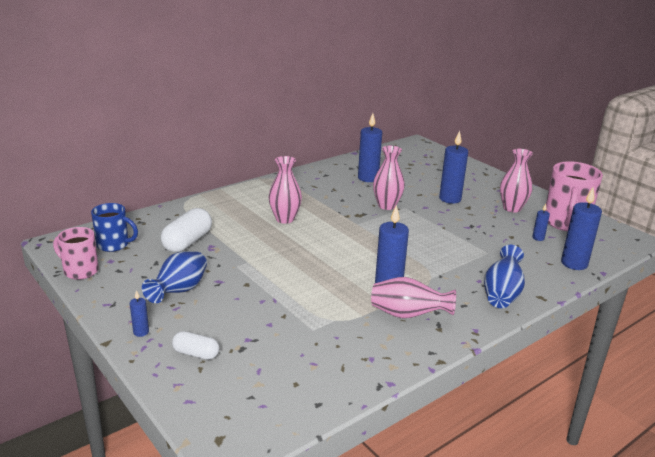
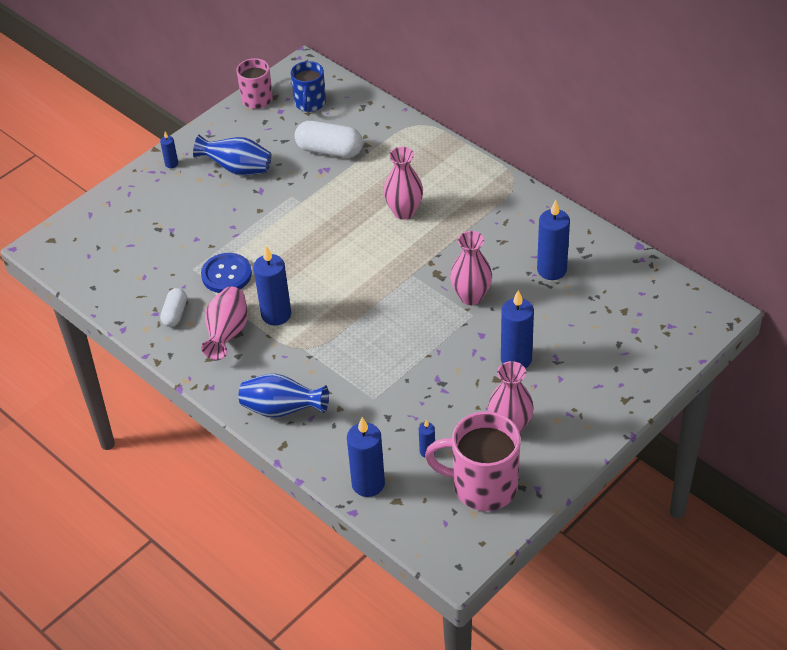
camera: 85 degrees right, 20 degrees up
(196, 354) = (147, 203): white capsule -> white capsule (175, 314)
(328, 309) = (226, 274): none -> blue button

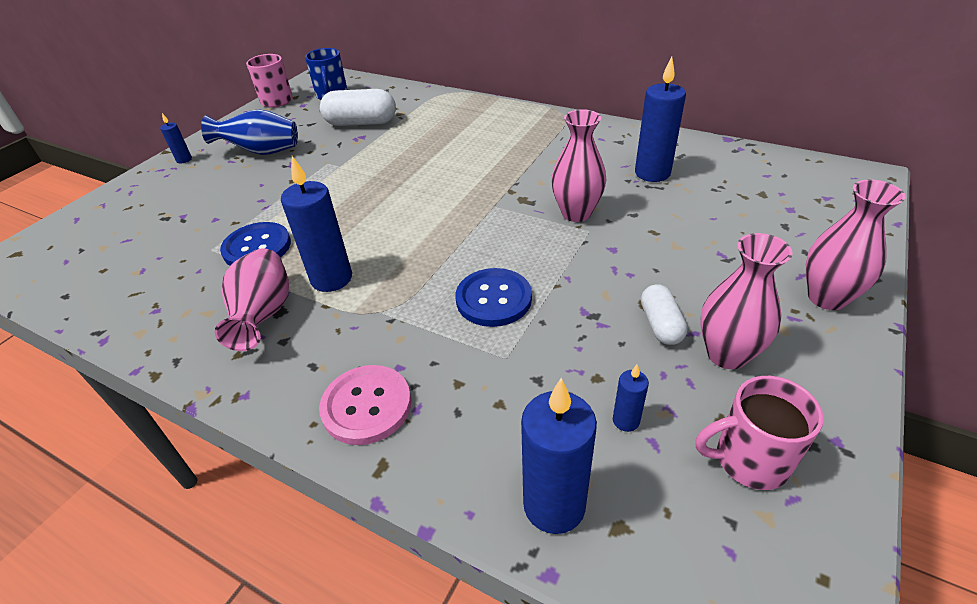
camera: 15 degrees left, 5 degrees down
(175, 314) = (185, 305): white capsule -> white capsule (660, 325)
(282, 410) = (366, 406): blue vase -> pink button
(381, 356) = (493, 299): none -> blue button
(404, 212) = (460, 154): pink vase -> pink vase (826, 297)
(482, 486) = (749, 460): pink mug -> pink mug, size x0.62
(516, 359) = (674, 267): blue candle -> none

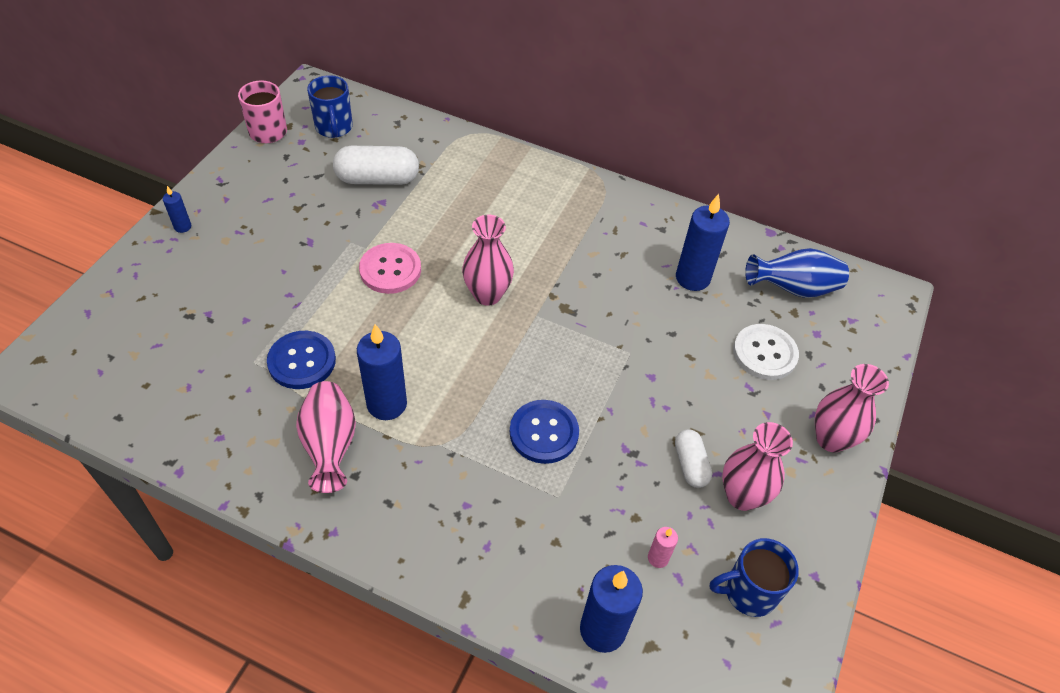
camera: 10 degrees left, 10 degrees up
(261, 152) = (271, 219): blue vase -> blue vase (793, 289)
(366, 406) = (444, 543): pink button -> pink button (390, 270)
(576, 213) = (617, 329): pink vase -> pink vase (487, 294)
(626, 420) = (658, 558): blue candle -> pink candle
(735, 226) = (764, 353): none -> white button
(749, 460) = (748, 592): pink mug -> blue mug

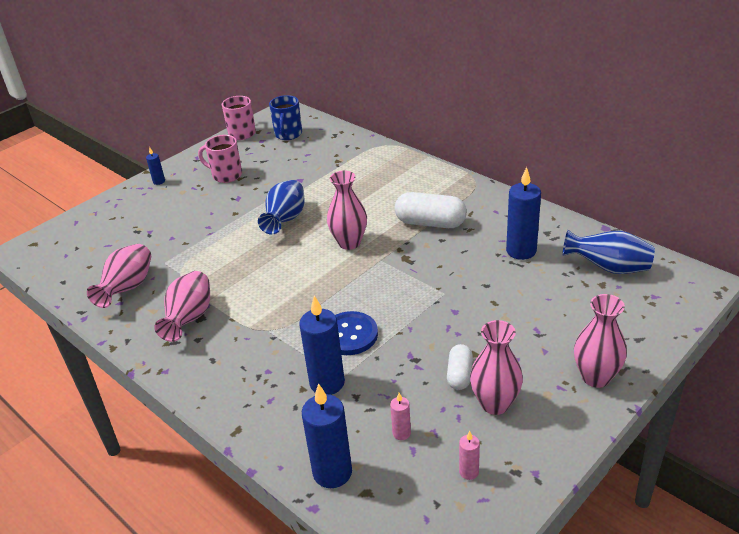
camera: 25 degrees right, 15 degrees down
(221, 412) = (128, 288): none -> pink vase
(276, 205) = (226, 175): none -> pink mug
(302, 361) = (196, 266): blue button -> none
(377, 179) = (303, 166): white capsule -> white capsule (430, 223)
(387, 404) = (242, 300): blue candle -> blue candle (327, 383)
(390, 270) = (285, 220): pink button -> blue vase
(748, 592) = (469, 472): blue mug -> pink candle
(764, 353) = (561, 309): white button -> none

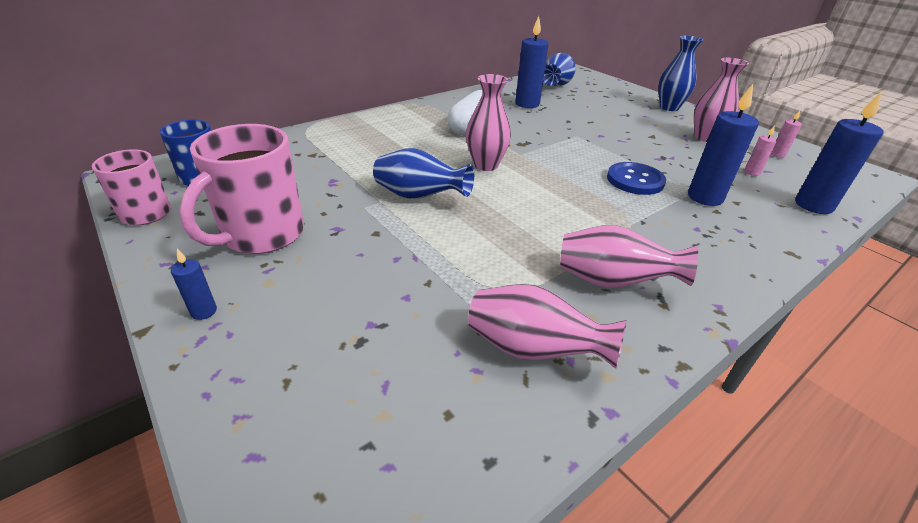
camera: 85 degrees left, 0 degrees up
(226, 175) = (262, 235): pink mug -> pink mug, size x1.60
(459, 375) = (678, 144): white capsule -> none
(596, 377) = (669, 107): pink vase -> blue vase

